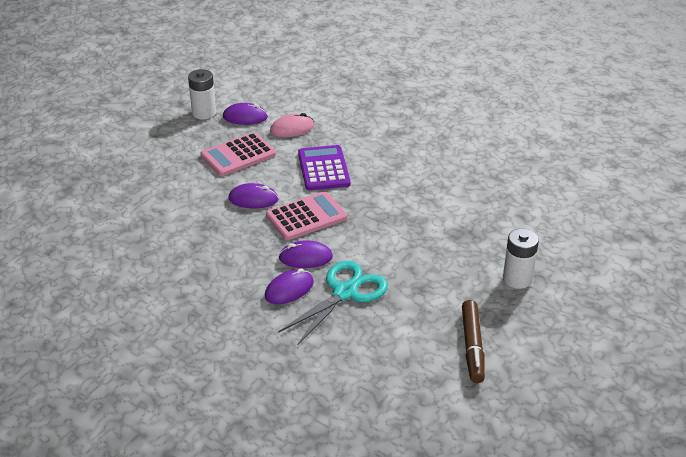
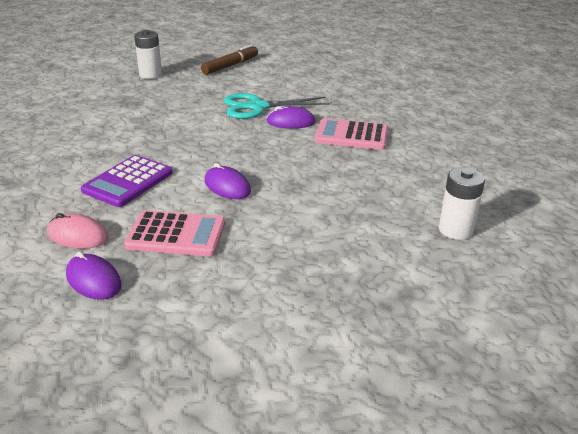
camera: 140 degrees left, 5 degrees down
(204, 113) = (126, 317): white battery -> white battery (455, 230)
(305, 257) = (252, 132): purple mouse -> none
(306, 217) = (208, 154): pink calculator -> pink calculator (351, 135)

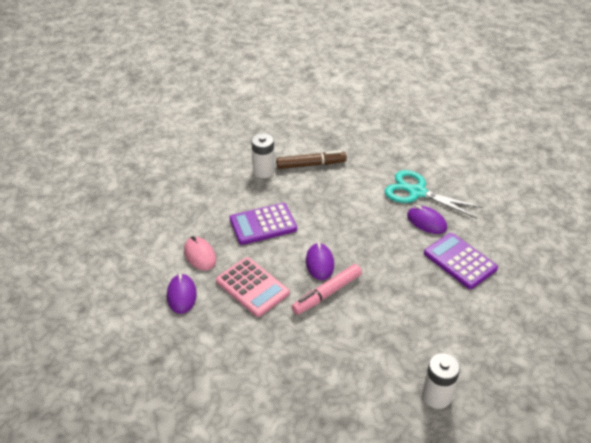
camera: 40 degrees right, 10 degrees up
(150, 75) = (370, 117): white battery -> white battery (263, 171)
(230, 66) = (442, 132): brown marker -> brown marker (311, 164)
(263, 205) = (327, 293): none -> pink marker
(351, 135) = (460, 261): pink calculator -> purple calculator

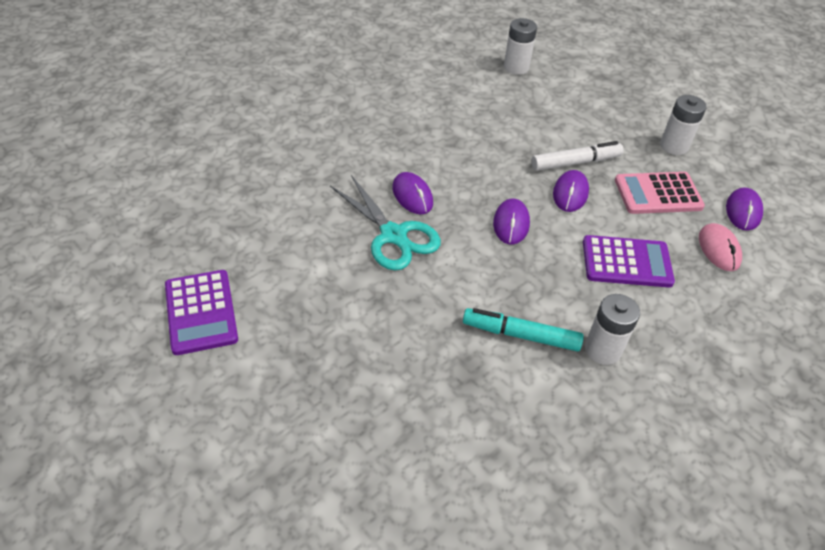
camera: 160 degrees left, 5 degrees up
(247, 345) = (674, 146): none -> white battery
(252, 287) = (658, 194): pink calculator -> pink calculator turned 75 degrees counterclockwise
(311, 164) = (521, 335): brown marker -> turquoise marker
(327, 293) = (575, 162): pink marker -> white marker
(350, 225) = (511, 224): none -> purple mouse
(460, 261) = (410, 146): purple calculator -> purple calculator (201, 312)

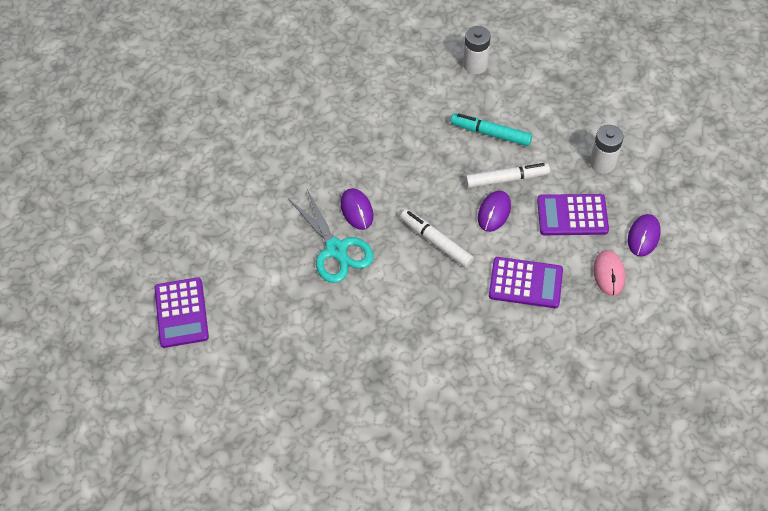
camera: 10 degrees right, 10 degrees up
(511, 224) = (436, 241): purple mouse -> white marker
(521, 335) = (424, 345): turquoise marker -> turquoise marker (490, 133)
(602, 350) = (485, 360): white battery -> none
(658, 194) = (572, 215): pink calculator -> purple calculator

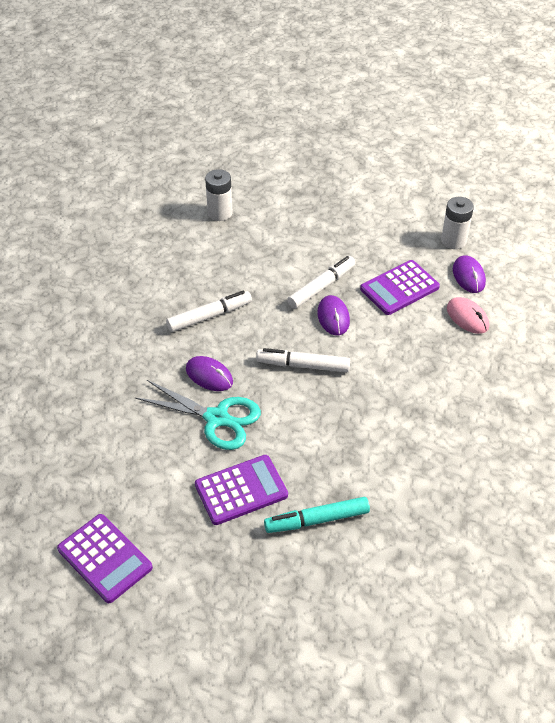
camera: 35 degrees left, 10 degrees down
(395, 158) = (209, 316): none -> white marker
(490, 133) = (278, 258): turquoise marker -> turquoise marker (317, 520)
(525, 283) = (407, 359): purple calculator -> purple calculator (241, 490)
(602, 163) = (389, 238): white battery -> white battery (453, 241)

